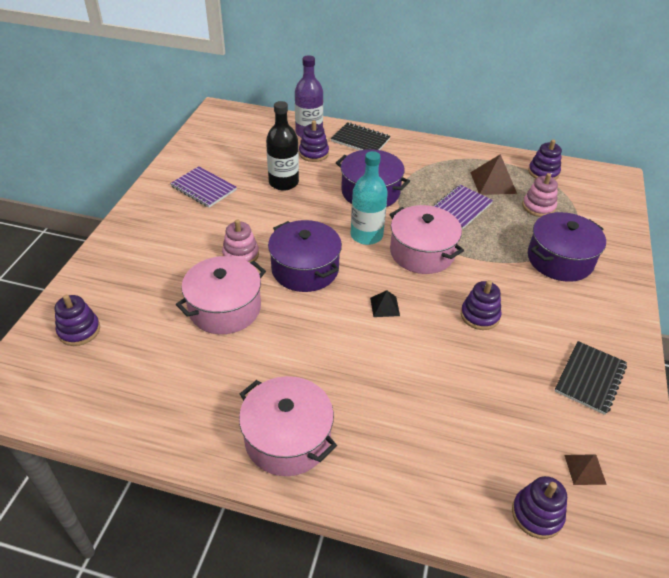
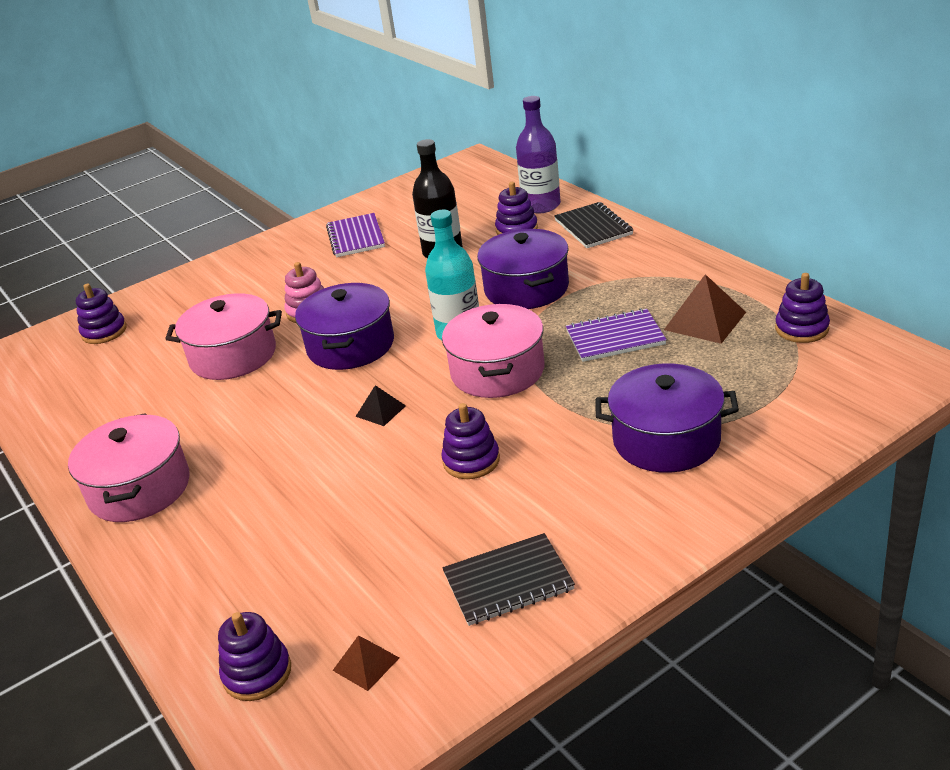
camera: 45 degrees right, 10 degrees down
(538, 207) = (729, 368): pink stacking toy -> none

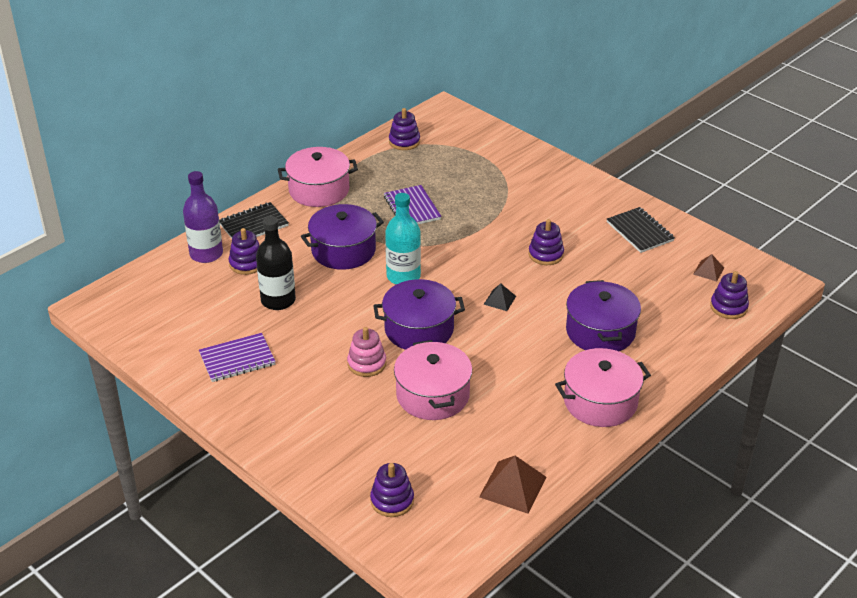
camera: 105 degrees left, 5 degrees up
(497, 371) = (451, 253): pink pot -> pink pot (319, 190)
(666, 440) = (516, 186): purple pot -> purple pot (600, 331)
(705, 321) = (393, 174): brown pyramid -> brown pyramid (512, 487)

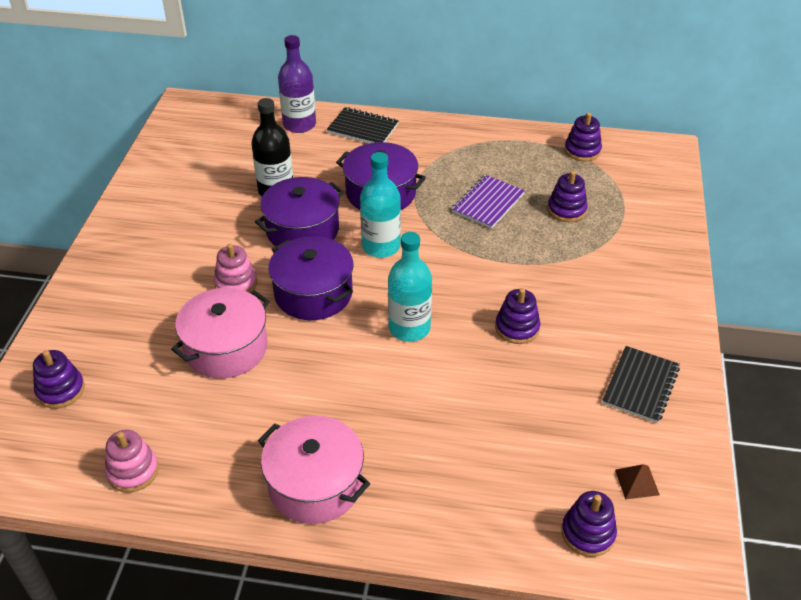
camera: 55 degrees right, 5 degrees up
(237, 359) = (180, 206): purple notebook -> none
(247, 263) = (308, 150): purple stacking toy -> purple stacking toy (566, 210)
(319, 190) = (450, 138): pink pot -> none
(500, 300) = (409, 328): black pyramid -> turquoise bottle
(512, 487) = (133, 471): brown pyramid -> pink stacking toy
(600, 331) = (431, 431): purple pot -> purple pot (302, 230)

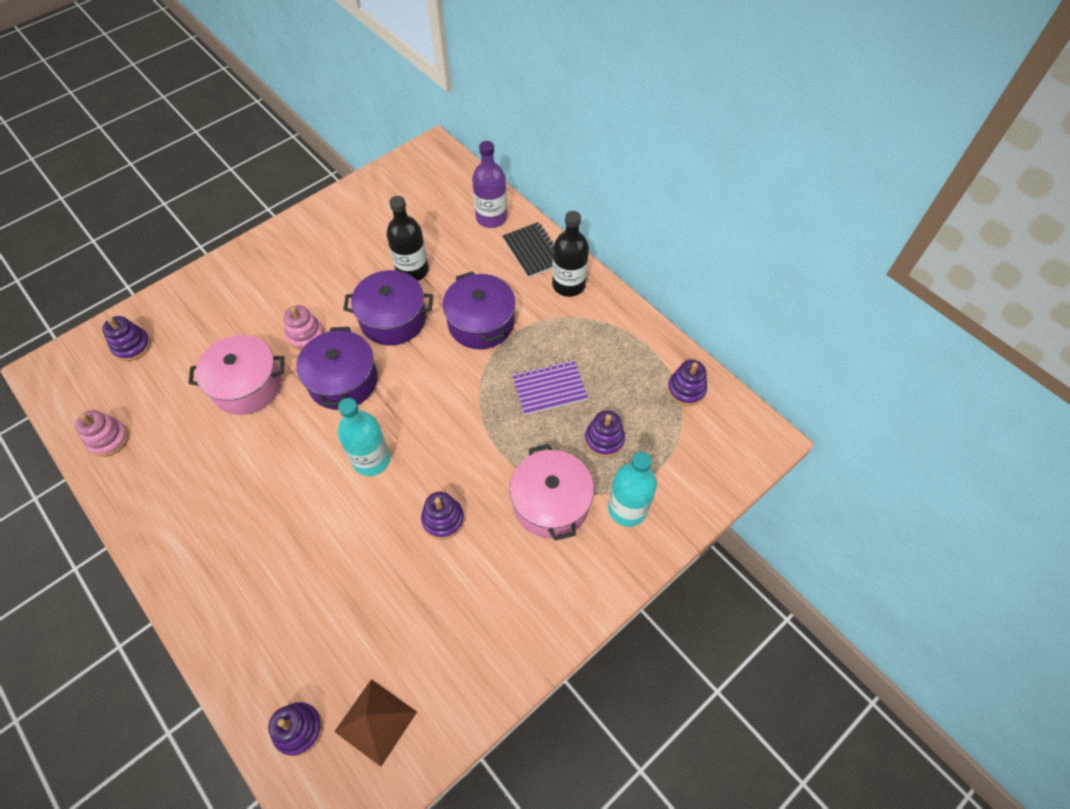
camera: 40 degrees right, 15 degrees up
(315, 484) = (187, 536): pink pot -> pink pot (551, 503)
(381, 246) = (429, 372): turquoise bottle -> turquoise bottle (627, 509)
(418, 135) = (568, 285): none -> black bottle
(637, 482) = (375, 721): brown pyramid -> brown pyramid, size x1.77
(640, 385) = (473, 645): black notebook -> none

